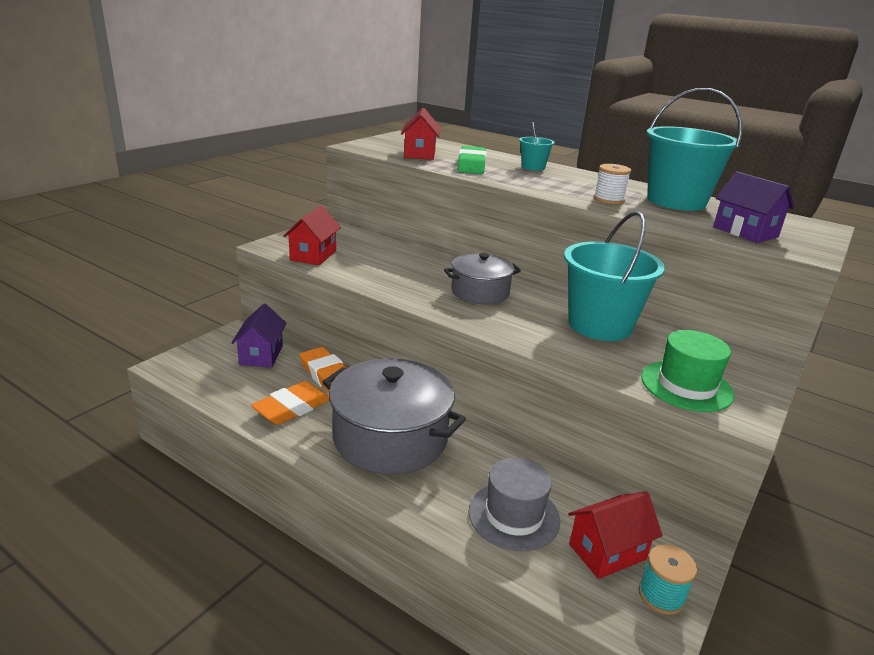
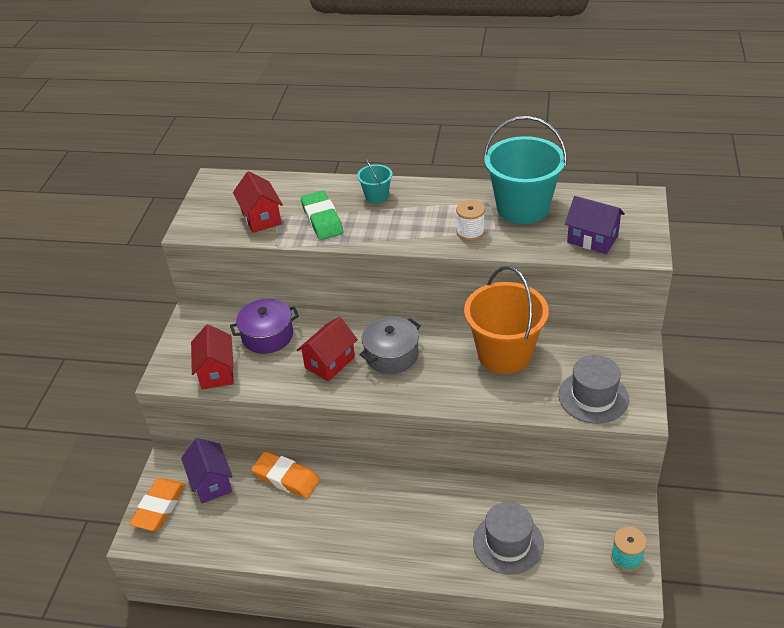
camera: 20 degrees left, 15 degrees up
(292, 408) = (283, 527): orange eraser -> orange eraser (159, 507)
(378, 250) = (267, 336): none -> purple pot
(390, 438) = (381, 518): grey pot -> none
(600, 325) = (504, 354): turquoise bucket -> orange bucket
(607, 552) = (581, 541): red house -> red house (330, 362)
(686, 386) = (593, 397): green hat -> grey hat

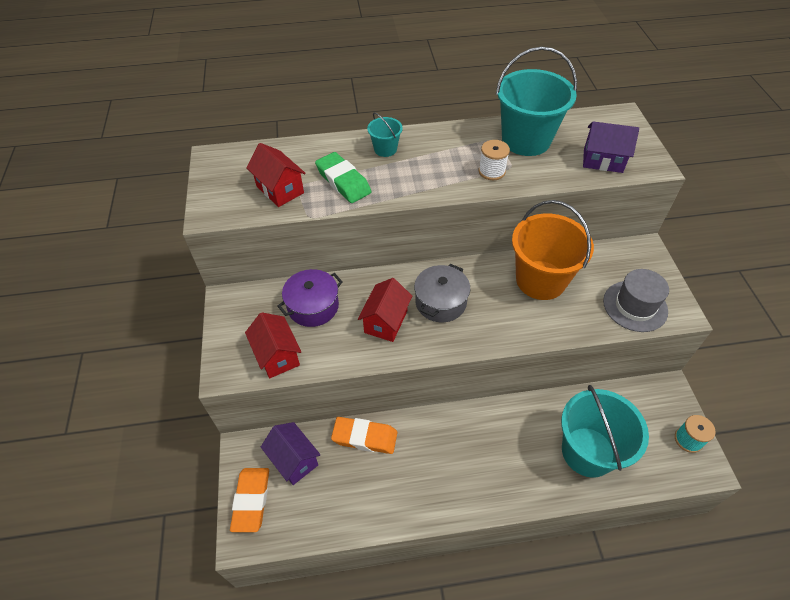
camera: 20 degrees left, 10 degrees up
(508, 543) = (588, 452): grey hat -> turquoise bucket

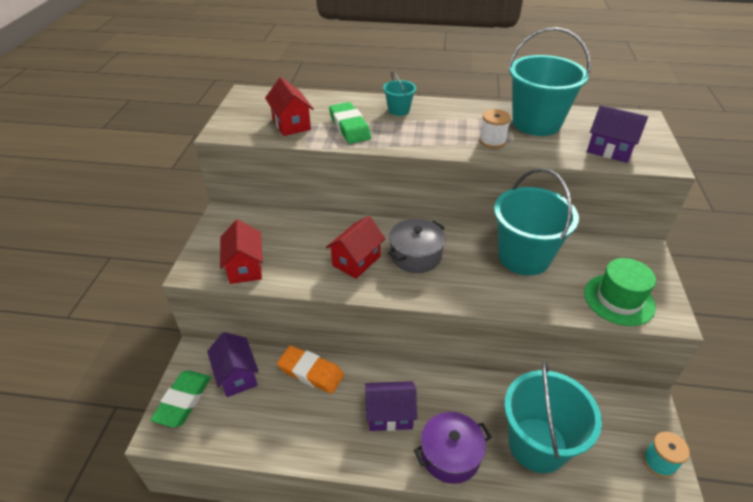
camera: 15 degrees right, 10 degrees down
(251, 500) = (183, 401): orange eraser -> green eraser
(313, 306) = (295, 235): purple pot -> purple pot (450, 455)
(452, 459) = (390, 415): none -> purple house
(540, 280) = (524, 257): orange bucket -> turquoise bucket
(635, 306) = (619, 299): grey hat -> green hat

